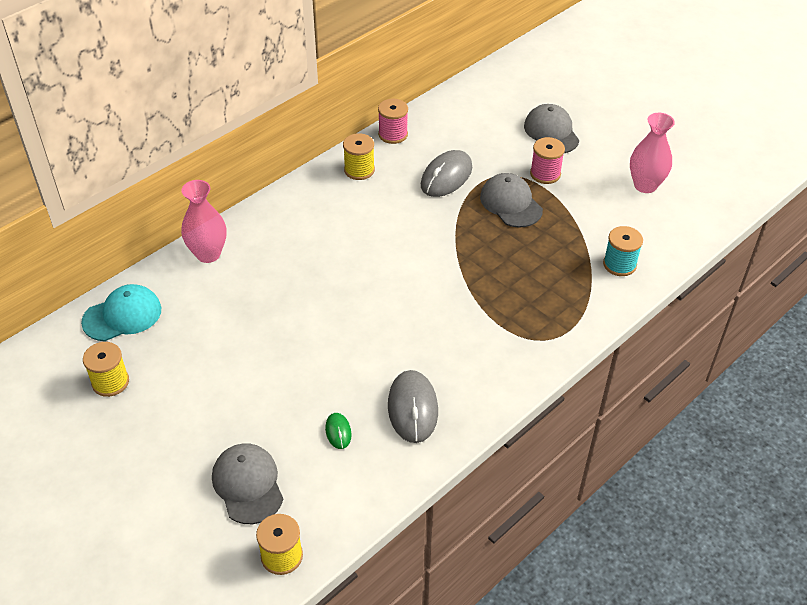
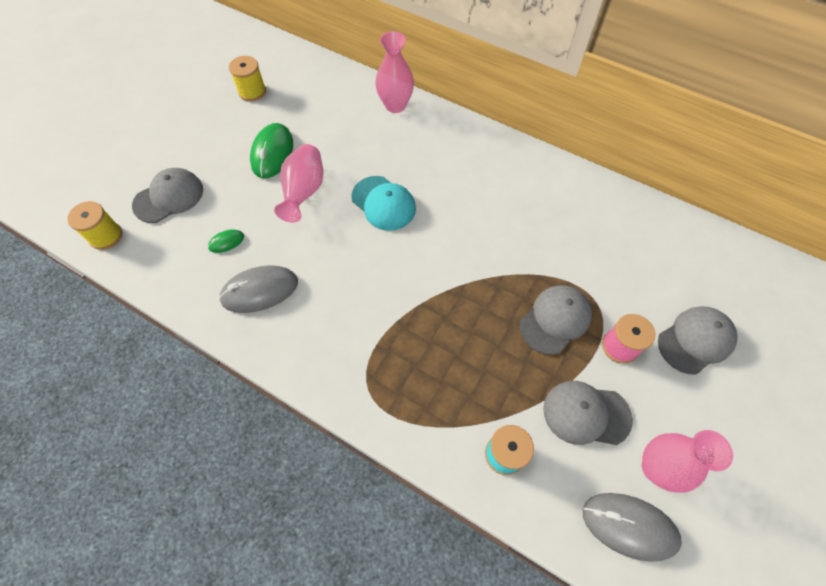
camera: 75 degrees right, 15 degrees up
(122, 315) = (316, 77): turquoise cap -> turquoise cap (383, 203)
(225, 374) = (272, 153): none -> green mouse
(297, 353) = (304, 192): none -> pink vase
(359, 170) = (542, 178): yellow spool -> none
(393, 134) = (607, 192): pink spool -> none
(446, 176) = (568, 251): grey mouse -> grey mouse (629, 526)
(596, 209) = (586, 414): none -> grey cap

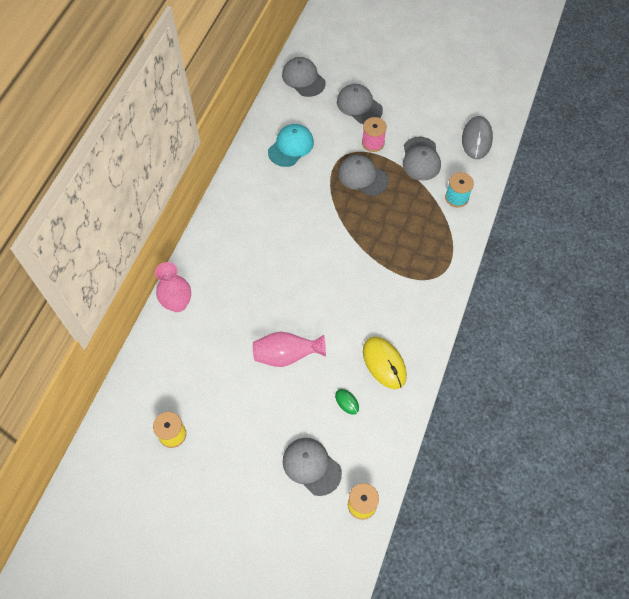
camera: 100 degrees left, 0 degrees up
(260, 291) = (384, 363): grey mouse -> yellow mouse
(272, 153) = (248, 393): green mouse -> none
(383, 203) = (287, 294): turquoise cap -> turquoise cap (291, 146)
(656, 468) = (442, 127): pink vase -> none
(744, 271) = (303, 78): none -> grey cap

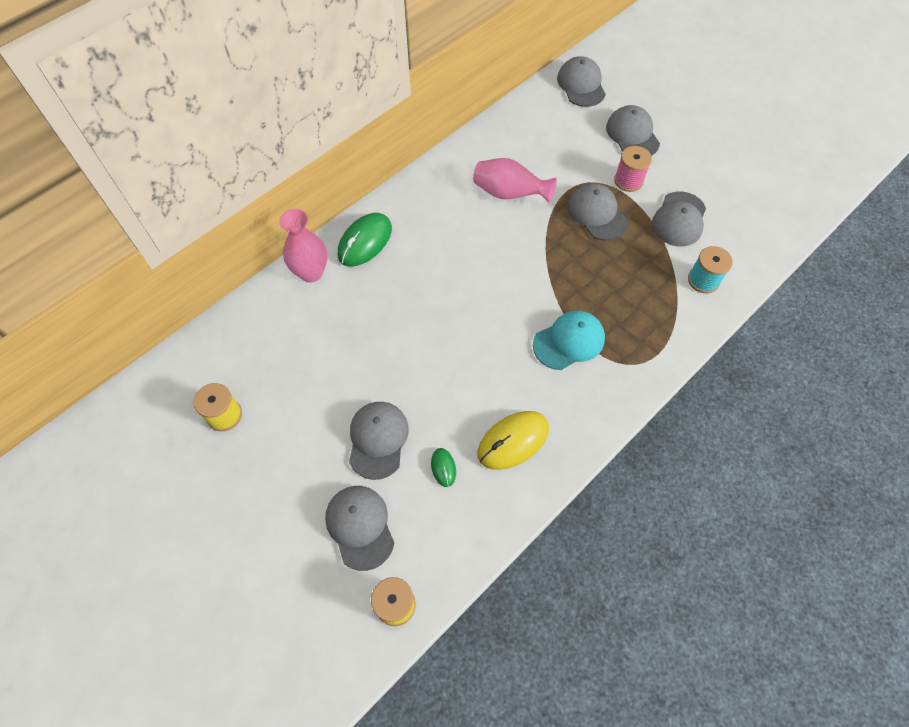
camera: 25 degrees right, 0 degrees up
(205, 264) = (365, 241): none -> green mouse
(286, 355) = (401, 381): pink vase -> pink vase (509, 194)
(291, 146) = (529, 151): turquoise cap -> turquoise cap (569, 341)
(292, 403) = (378, 440): none -> grey cap
(384, 363) = (513, 441): yellow mouse -> yellow mouse turned 60 degrees clockwise
(477, 139) = (762, 221): grey mouse -> none

